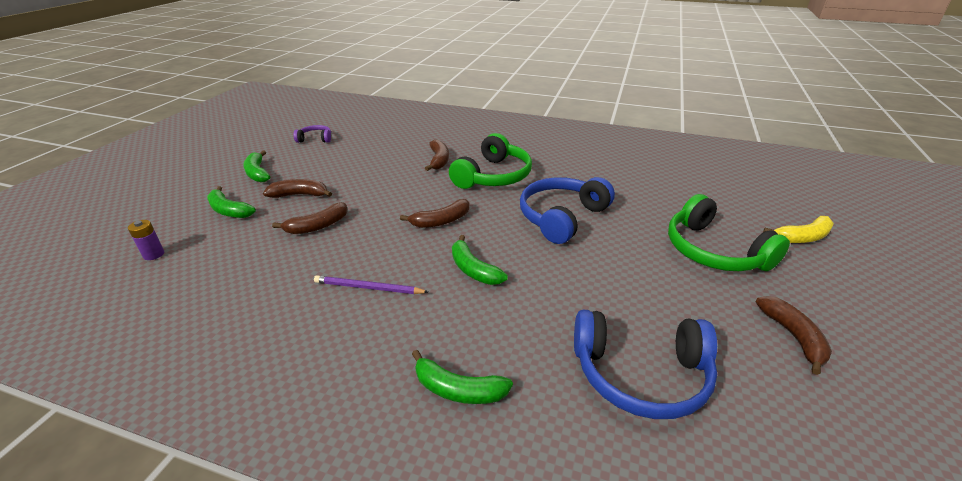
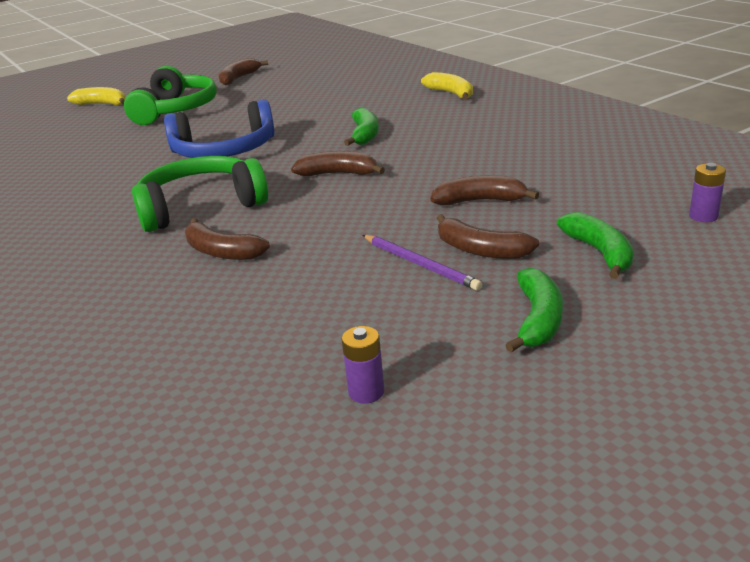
camera: 140 degrees left, 5 degrees down
(315, 139) = (366, 392): purple headphones -> purple battery
(368, 288) = (466, 141): purple pencil -> purple pencil (420, 264)
(439, 160) = (221, 252): brown banana -> brown banana turned 90 degrees counterclockwise
(458, 389) = (451, 93): green banana -> yellow banana
(640, 375) = (344, 82): blue headphones -> none

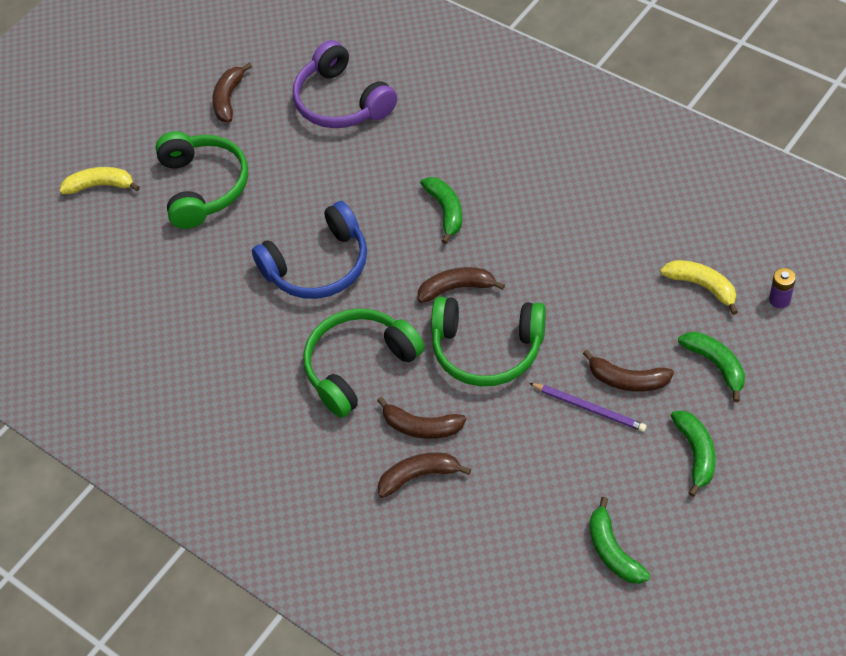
camera: 15 degrees left, 25 degrees up
(323, 84) = (341, 102): none -> purple headphones
(337, 211) = (487, 349): none -> green headphones
(366, 392) = (613, 551): purple battery -> green banana
(451, 93) = (495, 108): yellow banana -> yellow banana (702, 286)
(480, 201) = (601, 310): brown banana -> brown banana (419, 476)

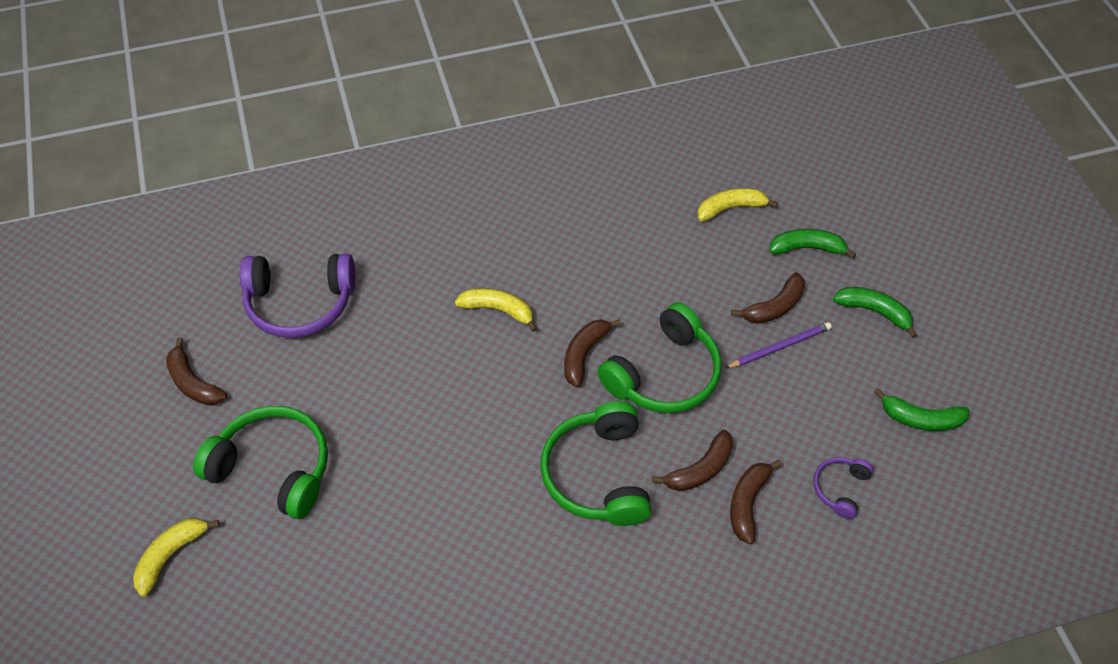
camera: 60 degrees left, 0 degrees up
(318, 266) = (461, 436): blue headphones -> none
(446, 211) = (498, 310): green banana -> yellow banana
(488, 531) = (840, 488): none -> purple headphones
(779, 300) = (782, 176): purple battery -> none

